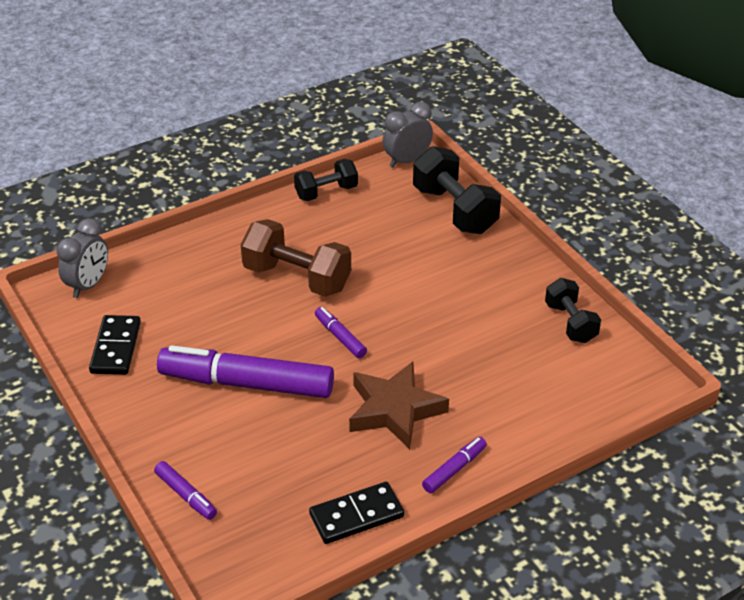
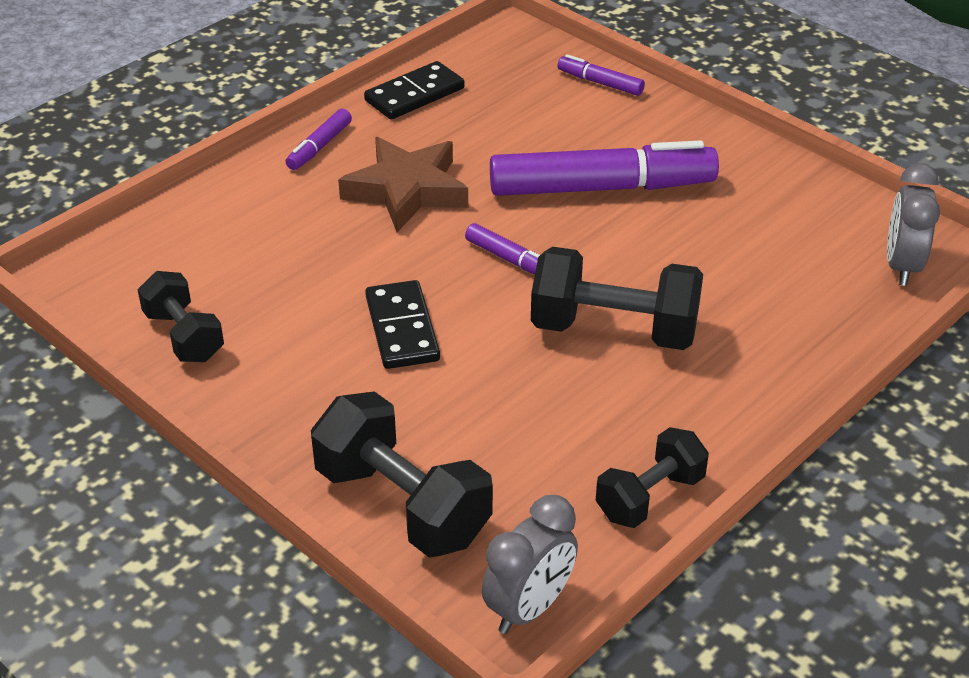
camera: 165 degrees right, 0 degrees up
(116, 348) = (792, 198): black domino -> black domino (401, 328)
(297, 278) = (614, 330): brown dumbbell -> black dumbbell

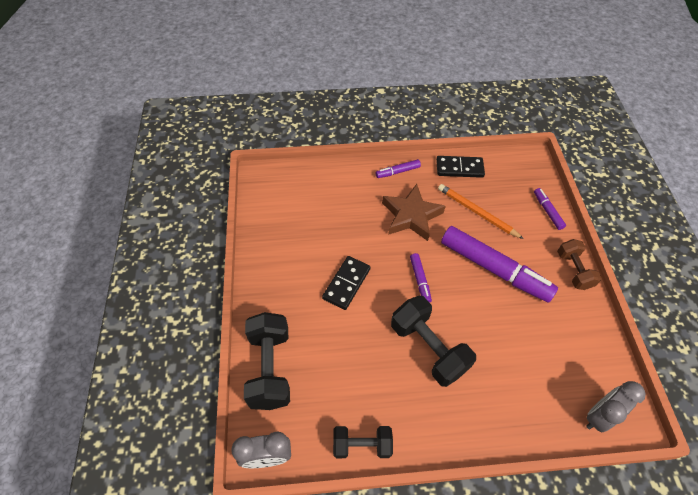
camera: 40 degrees right, 15 degrees up
(184, 336) = (270, 230): black dumbbell -> none
(503, 135) = (477, 212): none -> orange pencil
(707, 132) = (573, 270): none -> brown dumbbell

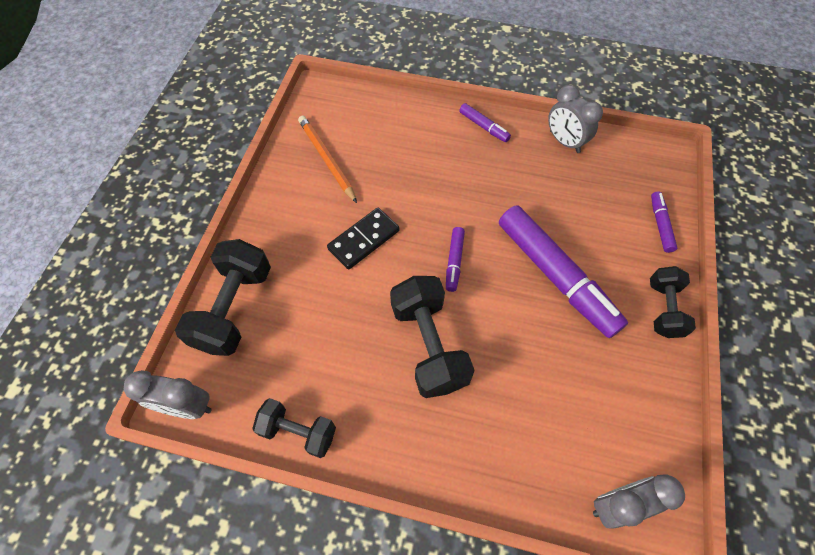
camera: 20 degrees right, 5 degrees up
(397, 172) = (483, 127): purple marker -> purple marker turned 135 degrees counterclockwise
(411, 216) = (477, 183): brown star -> none
(459, 168) = (564, 142): black domino -> grey clock
(477, 212) = (564, 201): orange pencil -> orange pencil (327, 159)
(573, 270) = (663, 309): brown dumbbell -> black dumbbell

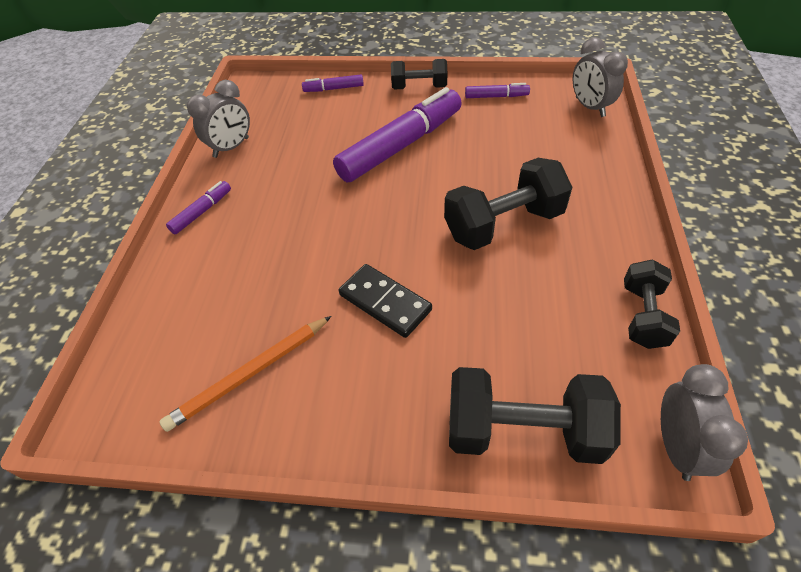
camera: 95 degrees left, 10 degrees down
(454, 262) = (400, 216): purple marker -> purple marker (496, 96)

